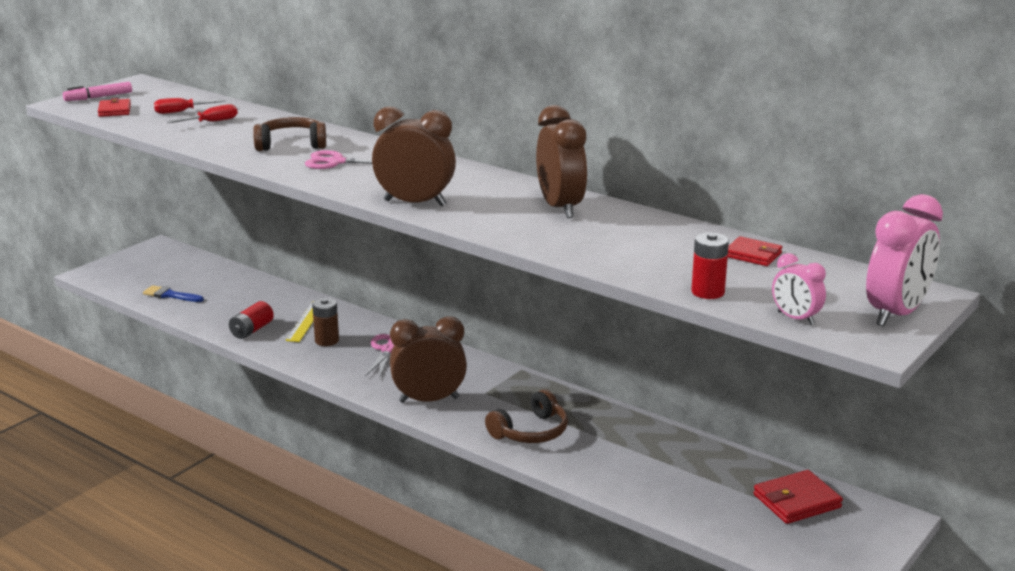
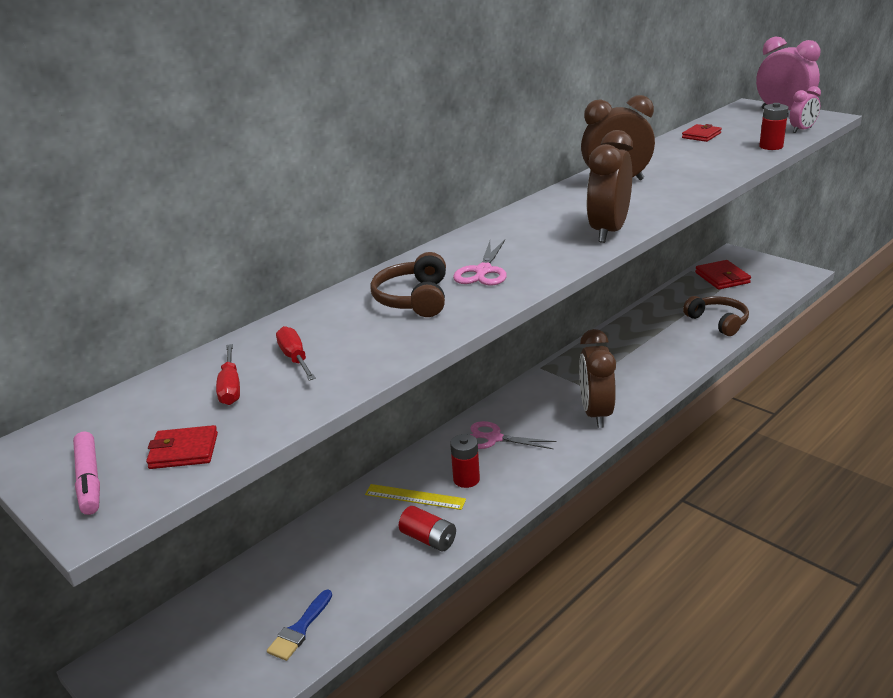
camera: 80 degrees left, 5 degrees up
(327, 340) = (466, 479): brown battery -> red battery
(530, 431) = (646, 365): brown headphones -> brown headphones (718, 322)

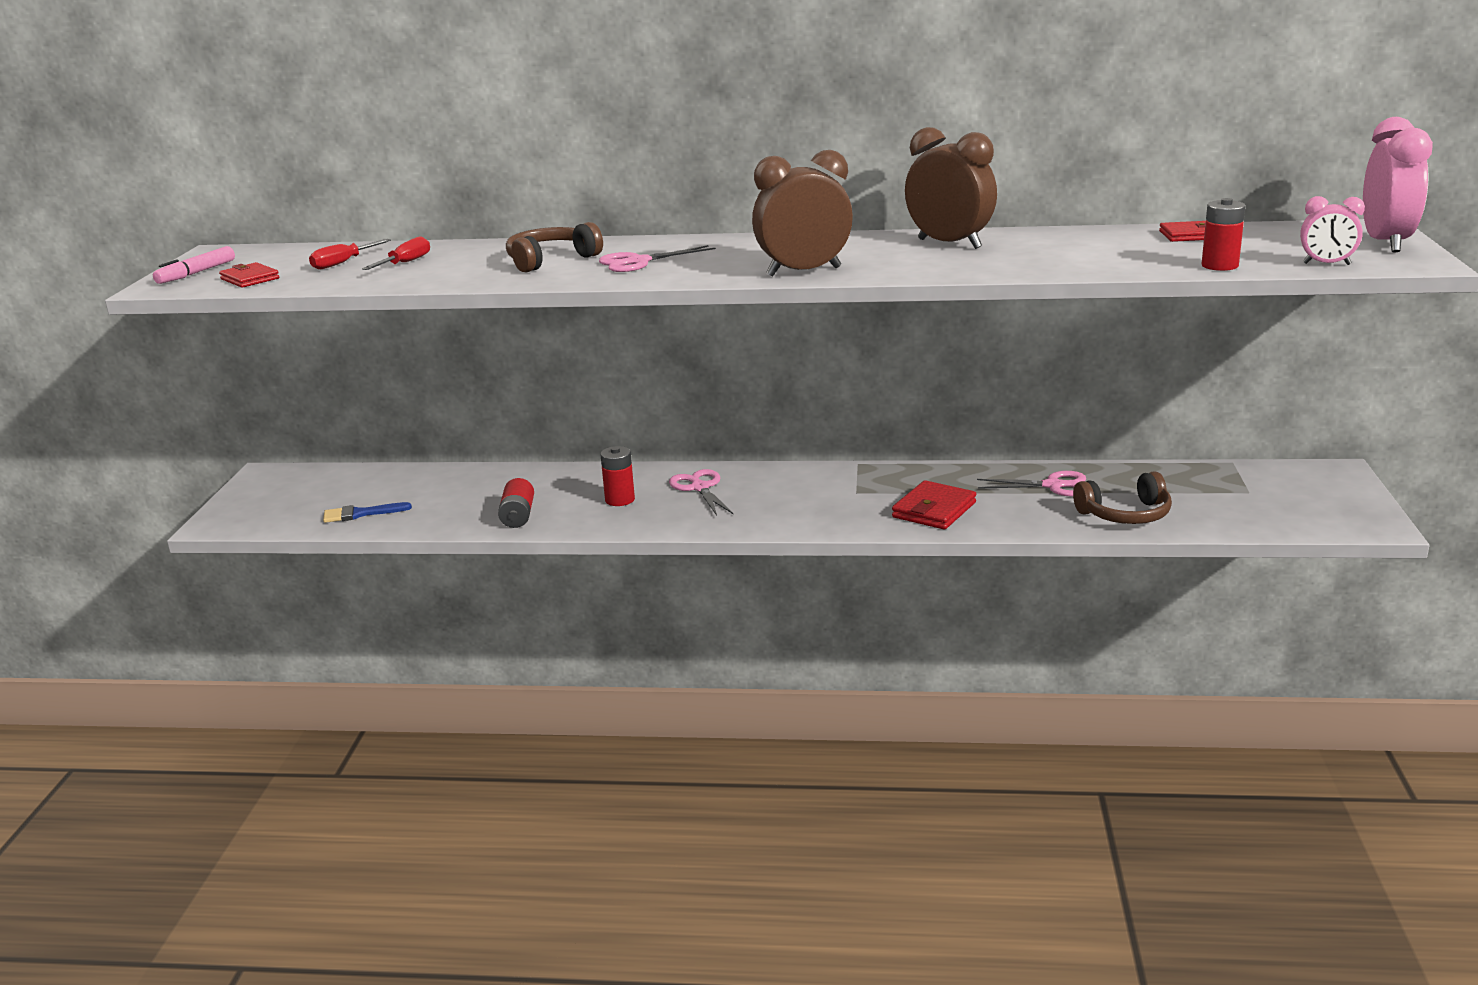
camera: 50 degrees right, 5 degrees down
(415, 497) = (567, 490): yellow ruler -> none
(596, 413) = (813, 515): brown clock -> none
(656, 325) = (1053, 486): none -> pink scissors
(718, 322) = (1125, 514): brown headphones -> brown headphones turned 60 degrees clockwise
(722, 278) = (1250, 484): red wallet -> red wallet (934, 510)

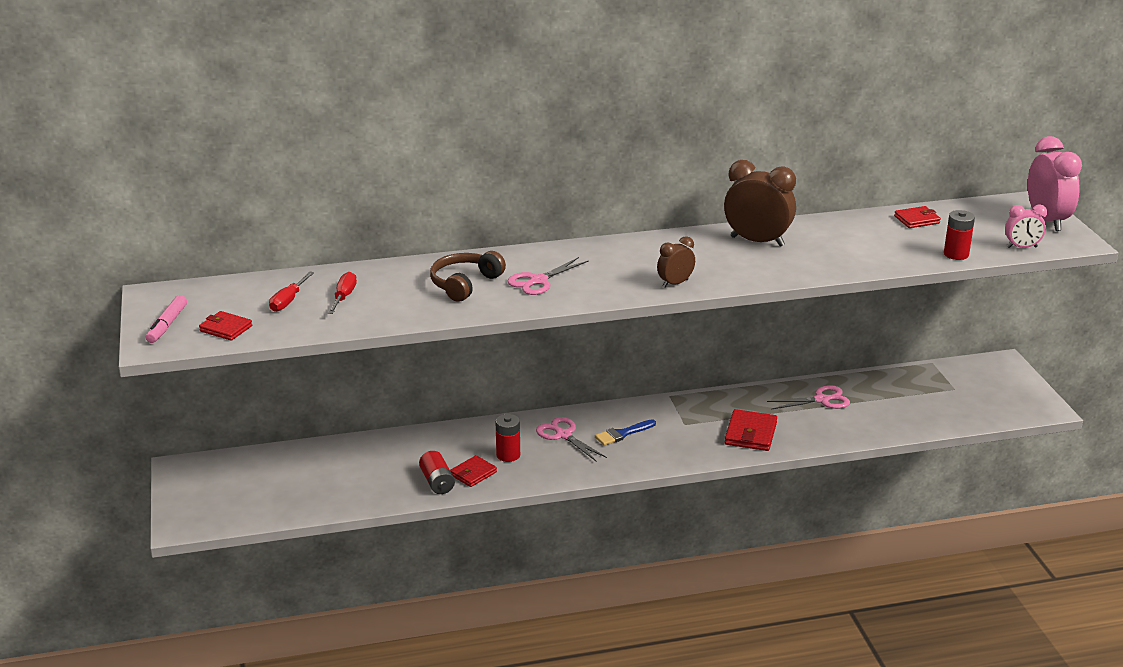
camera: 20 degrees left, 5 degrees up
(360, 514) = (302, 498): blue brush -> blue brush (622, 434)
(565, 512) = (473, 473): none -> red wallet
(804, 272) = (675, 283): brown clock -> brown clock, size x0.55
(1125, 514) = (883, 420): brown headphones -> none

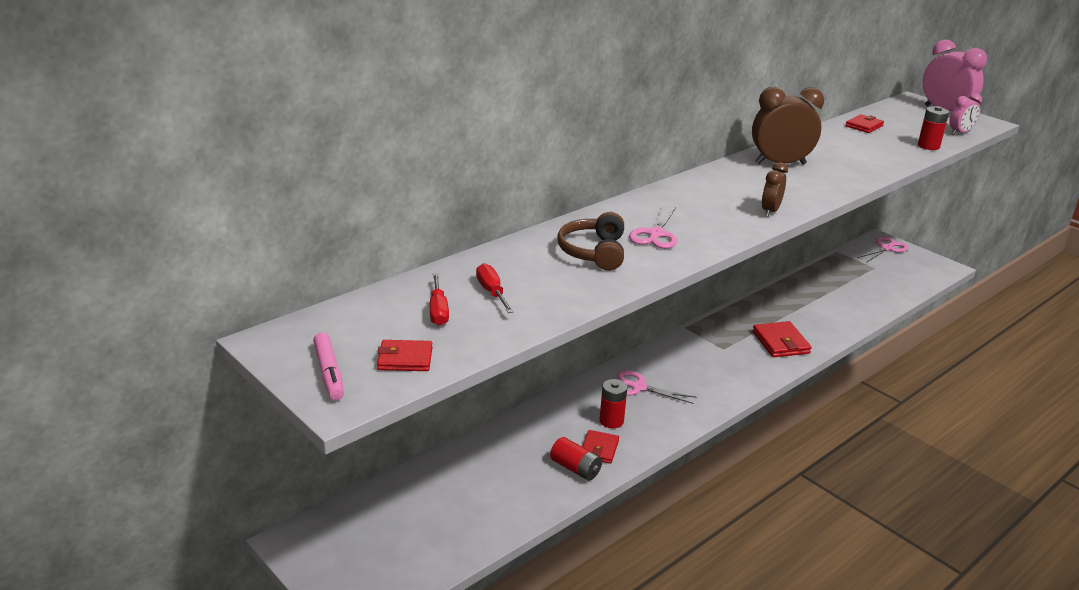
camera: 30 degrees left, 0 degrees up
(622, 434) = (685, 372): blue brush -> none
(821, 400) = (798, 300): pink scissors -> pink scissors (886, 248)

